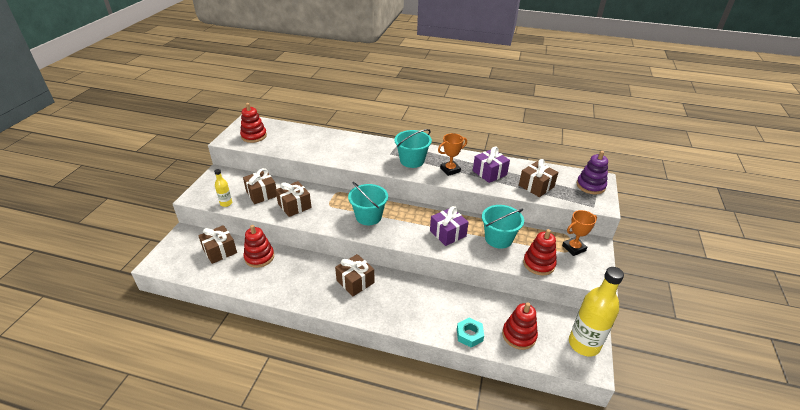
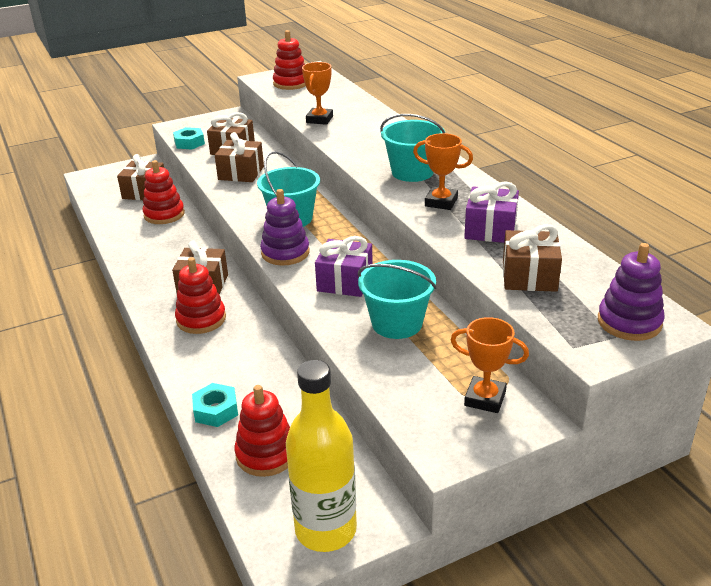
camera: 50 degrees right, 5 degrees down
(226, 203) = (189, 143): yellow bottle -> turquoise nut
(314, 152) = (319, 119): none -> orange trophy
(398, 236) = (285, 253): none -> purple stacking toy
(539, 264) = (394, 380): red stacking toy -> red stacking toy (201, 319)

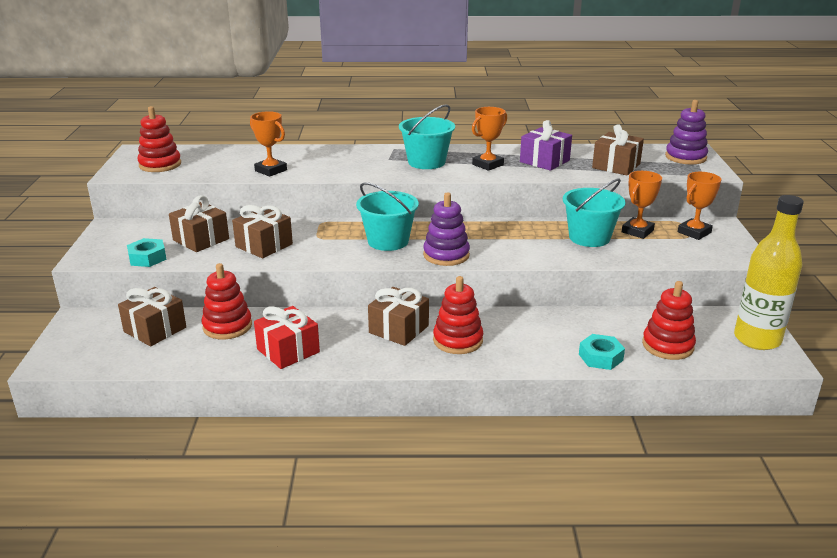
camera: 65 degrees left, 5 degrees down
(142, 248) = (288, 350): none -> red gift
(345, 281) = (515, 242): purple gift -> none
(446, 353) = (637, 231): none -> orange trophy

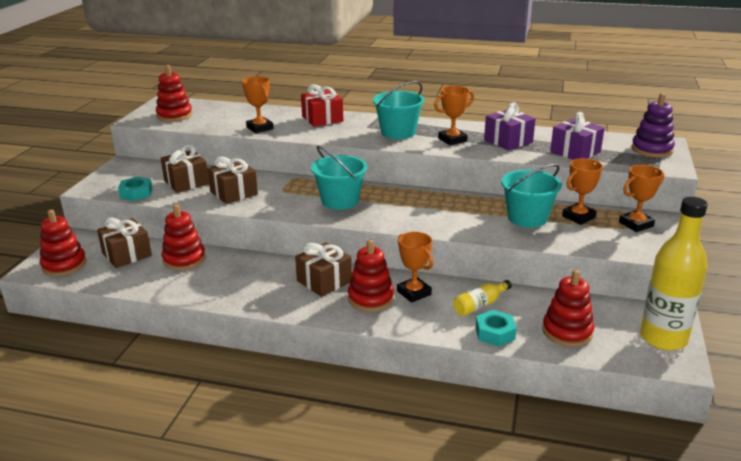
camera: 15 degrees right, 0 degrees up
(83, 351) = (64, 265): none -> red stacking toy
(288, 350) = (221, 287): red gift -> red gift (322, 119)
(446, 255) = (384, 219): purple stacking toy -> none
(499, 328) = (414, 293): none -> orange trophy
(571, 332) = (480, 305): none -> yellow bottle
(616, 166) = (575, 152): brown gift -> purple gift

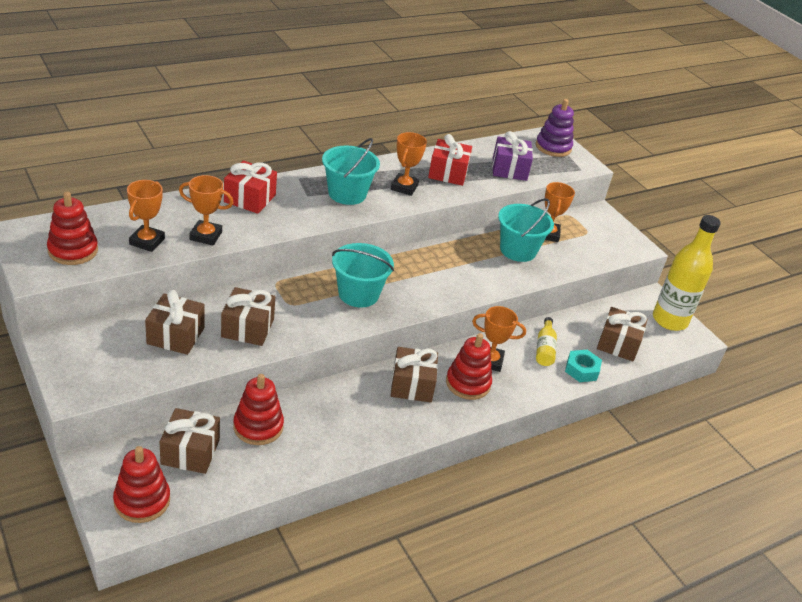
camera: 50 degrees left, 10 degrees up
(136, 193) = (143, 375): turquoise nut -> none
(508, 141) = (448, 173): purple gift -> red gift
(567, 331) = (618, 344): red stacking toy -> brown gift
(636, 224) = (588, 226): orange trophy -> orange trophy (147, 241)

